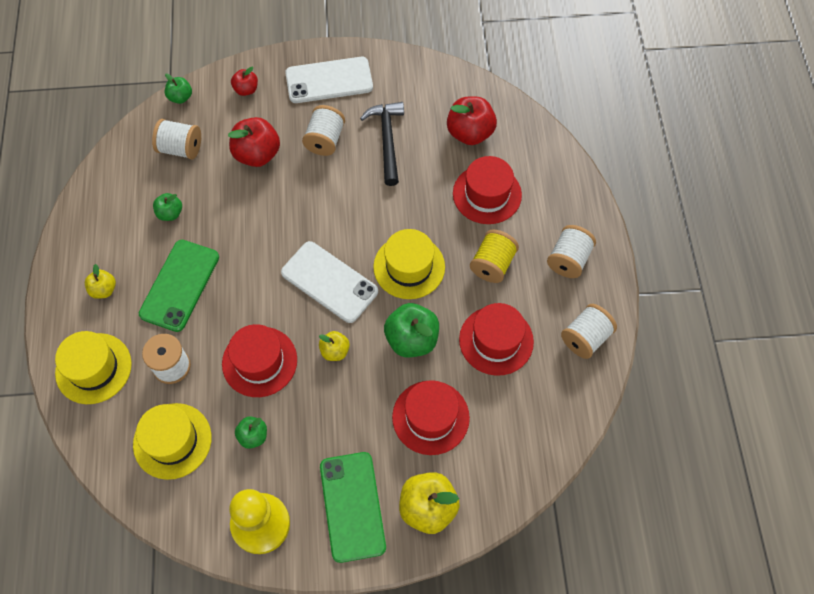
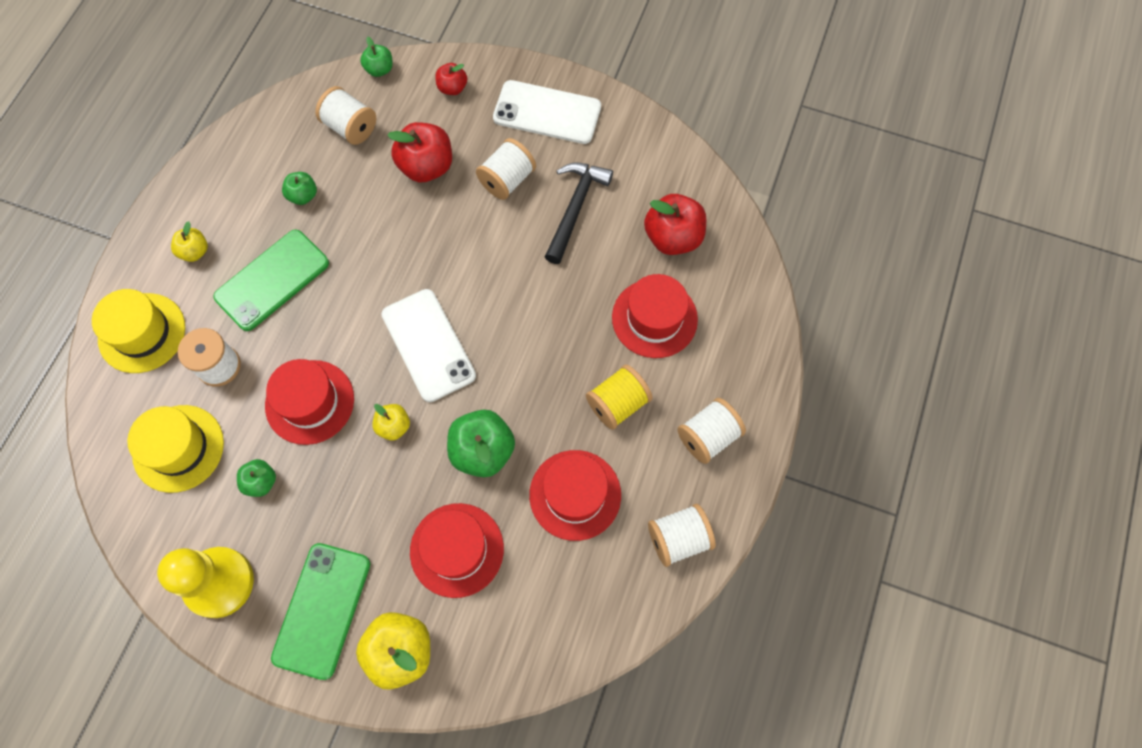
camera: 25 degrees right, 5 degrees up
(409, 267) = (523, 365): yellow hat -> none

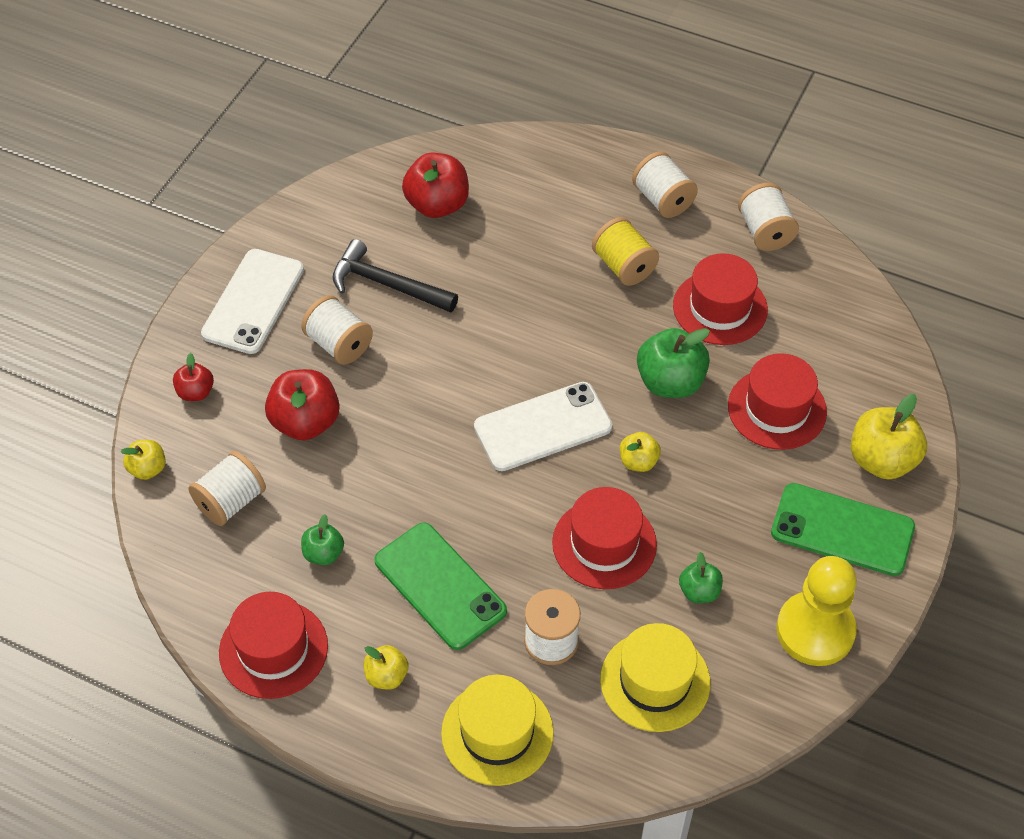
camera: 85 degrees left, 15 degrees down
(379, 69) = (148, 469): green apple -> yellow apple
(654, 318) = (530, 228): red hat -> red hat (273, 649)

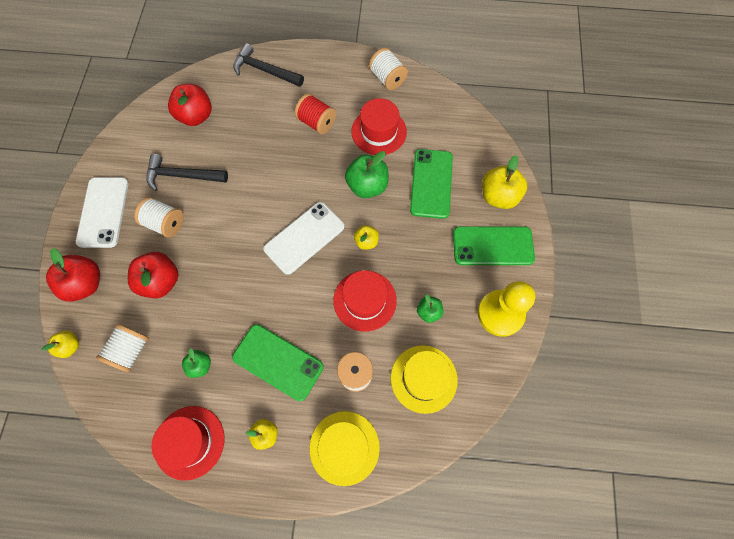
camera: 20 degrees left, 15 degrees up
(195, 392) = (85, 284): red apple -> red apple, size x1.80
(569, 166) = (265, 70): none -> black hammer
(624, 266) = (316, 122): yellow spool -> red spool
(663, 200) = (324, 75): white spool -> none
(777, 409) = (431, 183): red hat -> green phone

